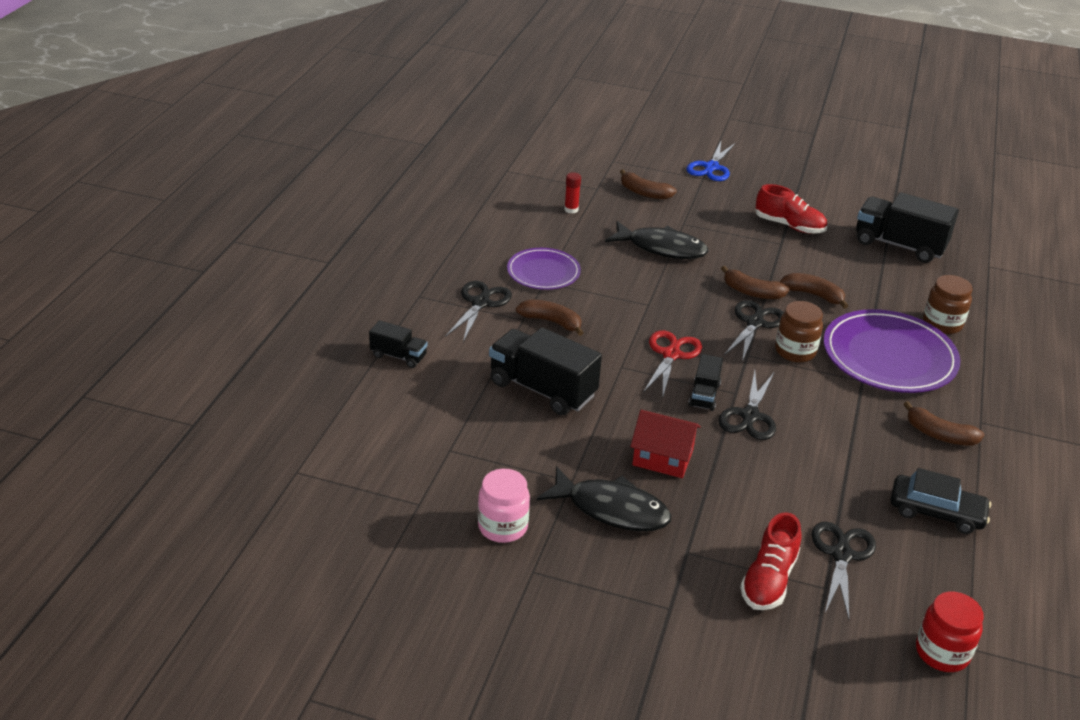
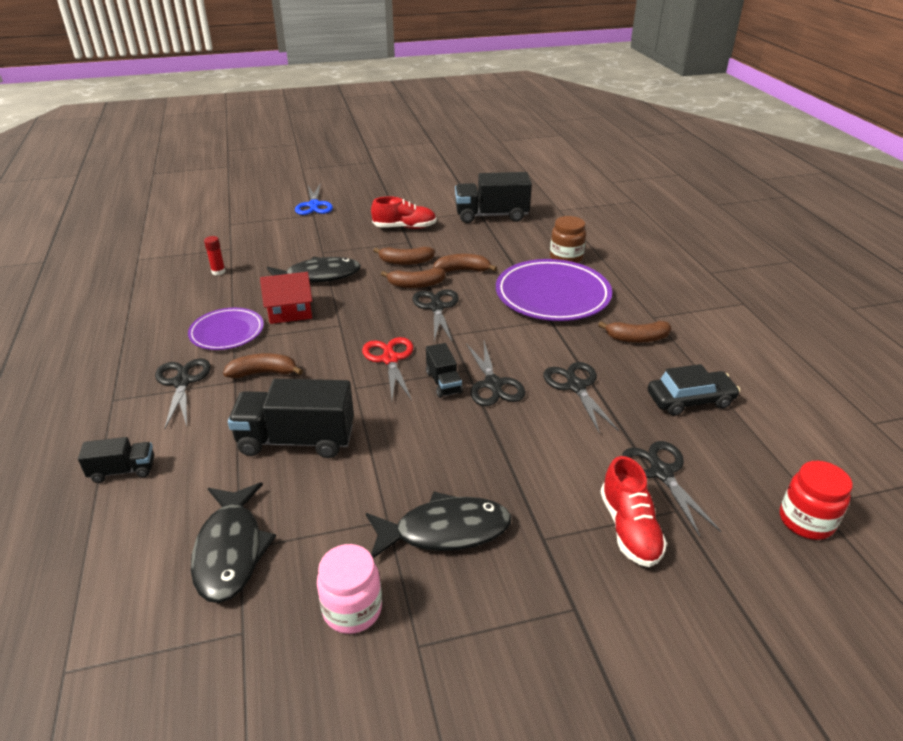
camera: 30 degrees left, 0 degrees up
(442, 448) = (230, 550): none -> black fish
(644, 193) = (273, 239): brown banana -> brown banana (405, 262)
(662, 457) = (452, 455): red house -> red house (290, 311)
(795, 351) = (484, 317): brown jar -> none
(829, 451) = (576, 386): none -> black scissors

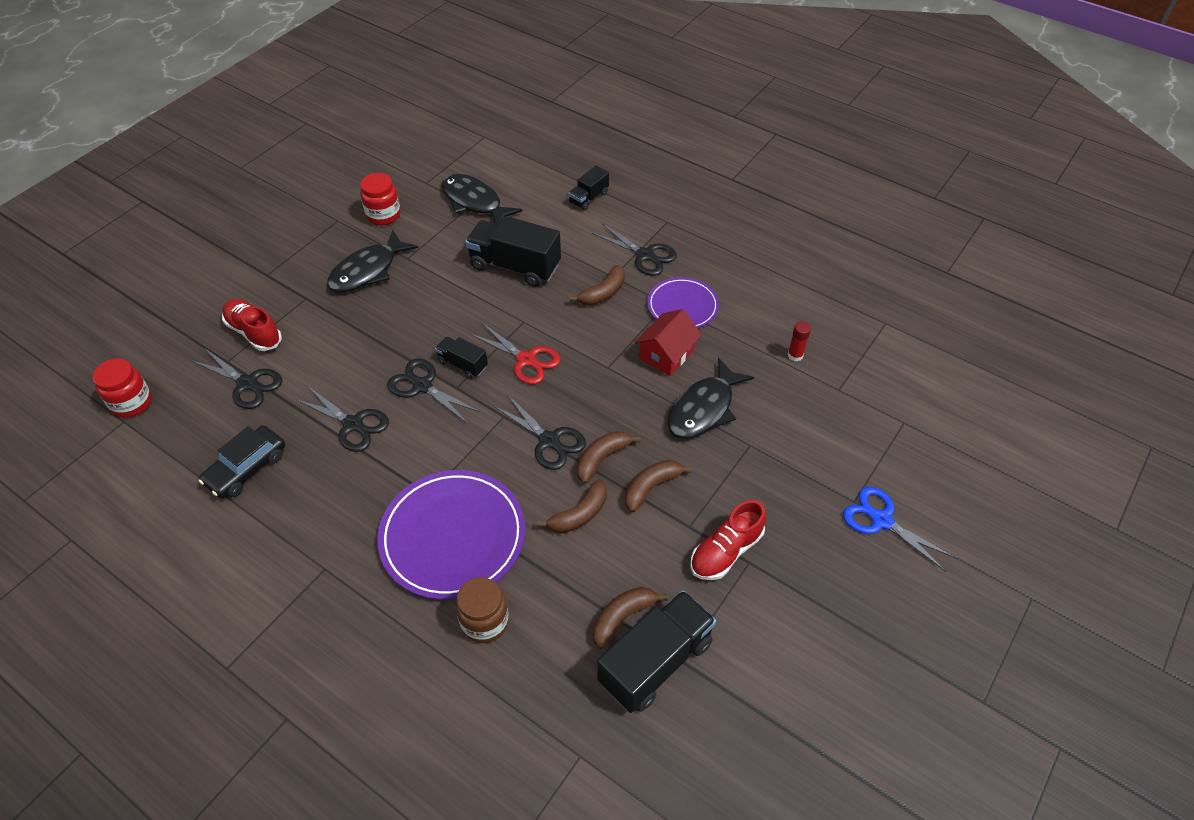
camera: 140 degrees right, 15 degrees up
(296, 440) = (515, 266): black truck -> black truck turned 120 degrees counterclockwise
(352, 609) = (383, 215): pink jar -> red jar
(637, 338) = (327, 521): brown banana -> brown banana (622, 617)

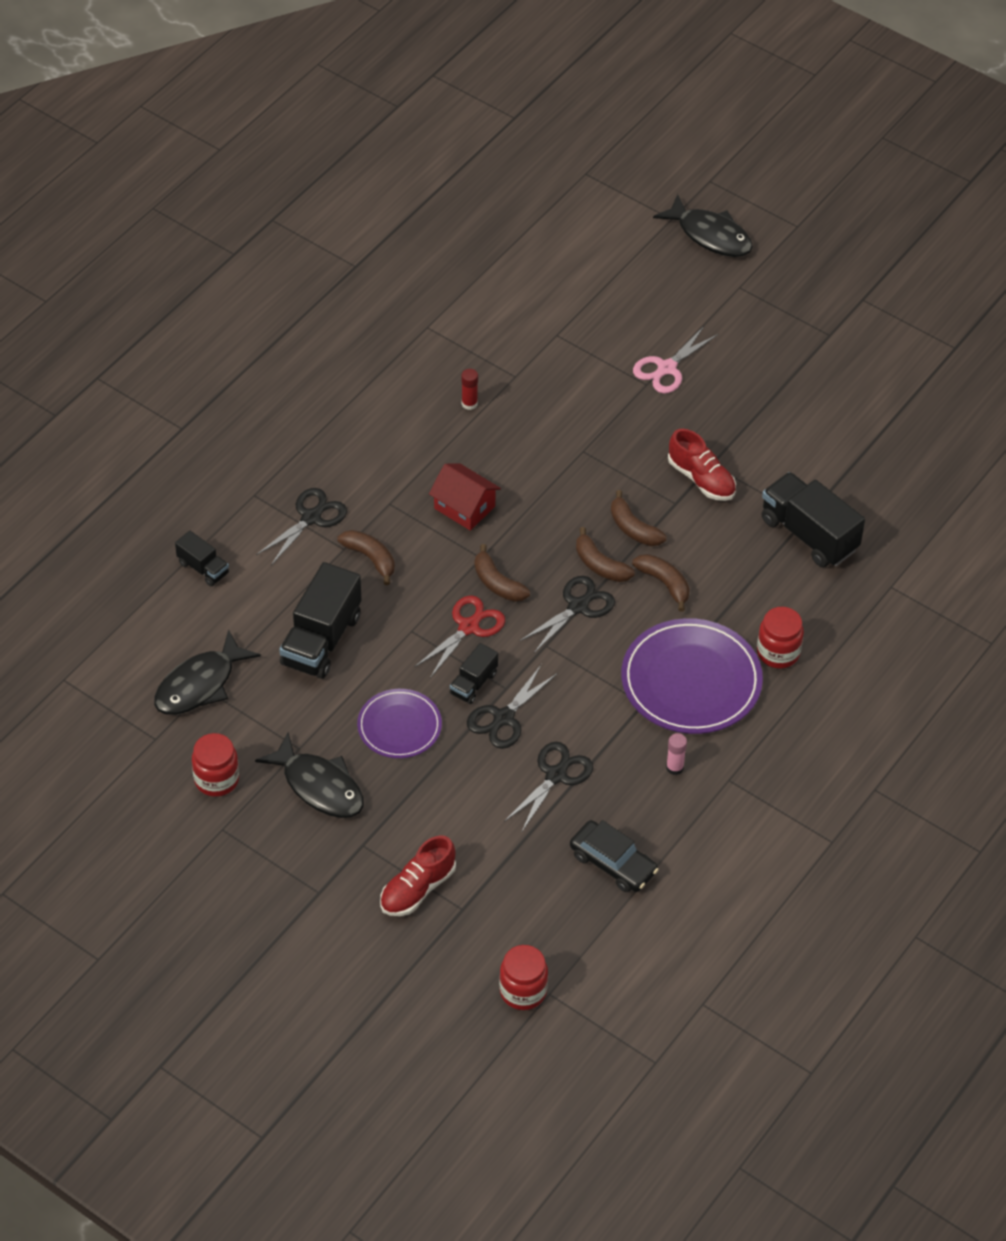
camera: 90 degrees left, 0 degrees up
(247, 384) = (496, 882): black scissors -> none
(347, 520) = (674, 767): none -> pink glue stick
(484, 622) = (778, 652): brown jar -> red jar
(622, 617) = (769, 555): brown banana -> brown banana (497, 583)
(682, 306) = (394, 489): purple plate -> purple plate (399, 726)
(704, 409) = (538, 482): black fish -> black fish (710, 235)
(881, 520) = (667, 368): blue scissors -> pink scissors

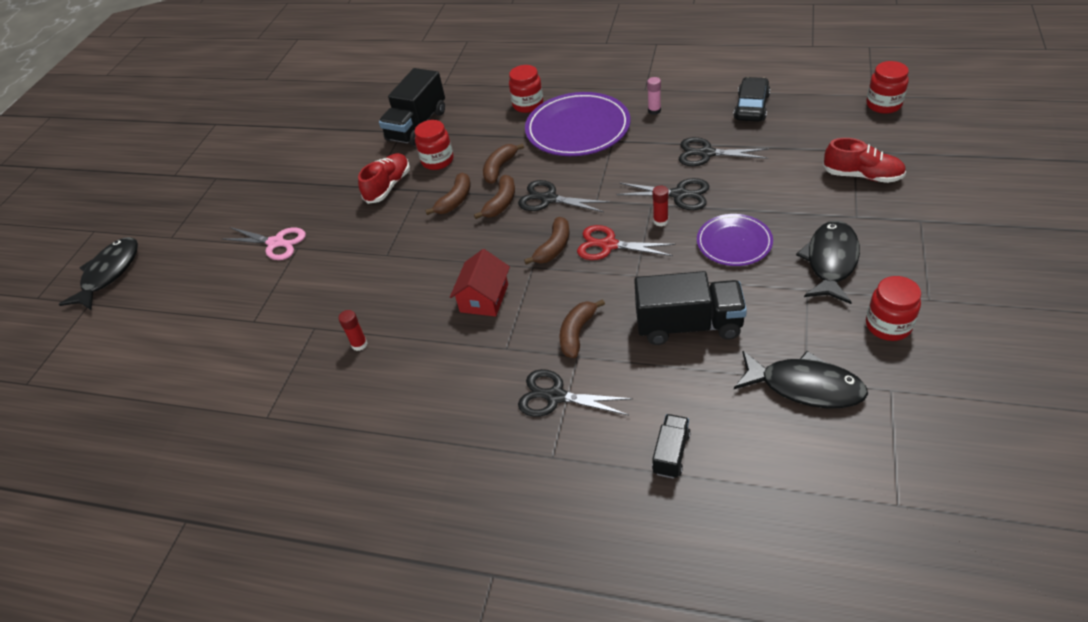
camera: 105 degrees left, 5 degrees down
(473, 683) = (660, 221): black truck -> red glue stick
(719, 534) = (437, 161): none -> red jar

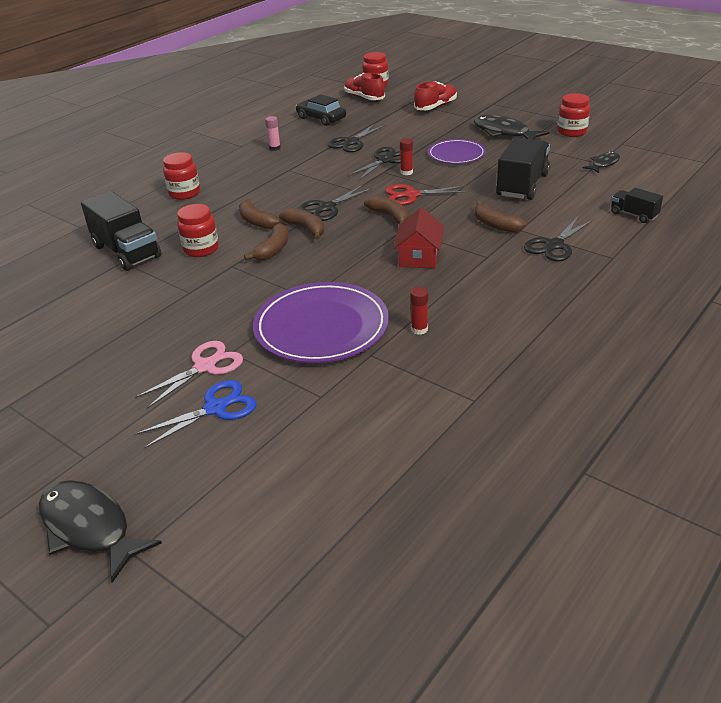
camera: 70 degrees left, 10 degrees down
(229, 272) = (215, 408): none -> blue scissors
(388, 186) = (203, 282): red shoe -> red shoe (364, 98)
(455, 200) = (273, 249): brown banana -> brown banana turned 60 degrees clockwise
(484, 298) = (419, 256): red house -> red house turned 60 degrees clockwise
(577, 128) = (252, 179): purple plate -> purple plate (321, 327)
(609, 245) = (411, 195): red scissors -> red scissors turned 45 degrees clockwise
(804, 386) = (603, 164): black fish -> black fish, size x0.56

